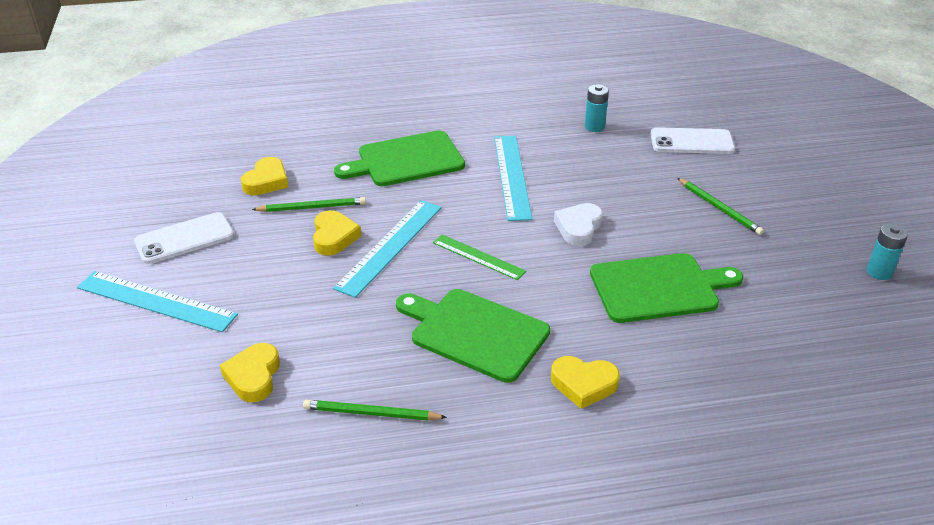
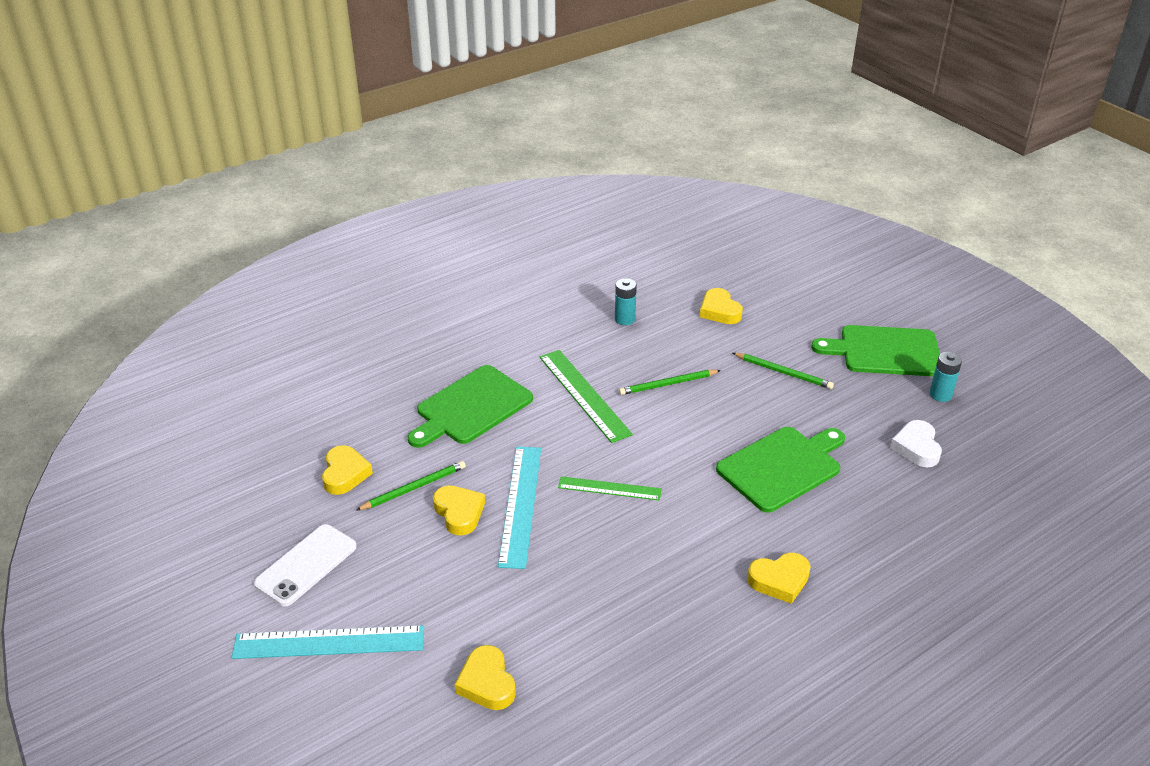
camera: 25 degrees left, 0 degrees up
(372, 413) = (621, 676): green pencil -> green pencil (668, 384)
(475, 333) = (657, 565): green cutting board -> green cutting board (885, 351)
(512, 176) = (584, 394): turquoise ruler -> green ruler
(578, 228) = (678, 430): white heart -> white heart (916, 447)
(691, 142) = (719, 311): white phone -> yellow heart

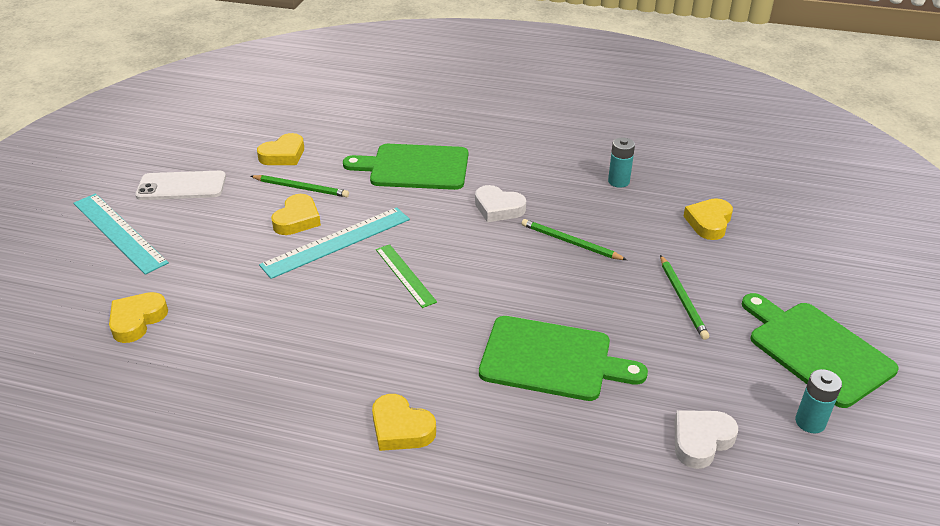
camera: 50 degrees right, 0 degrees up
(584, 394) = (498, 208): green ruler -> white heart

